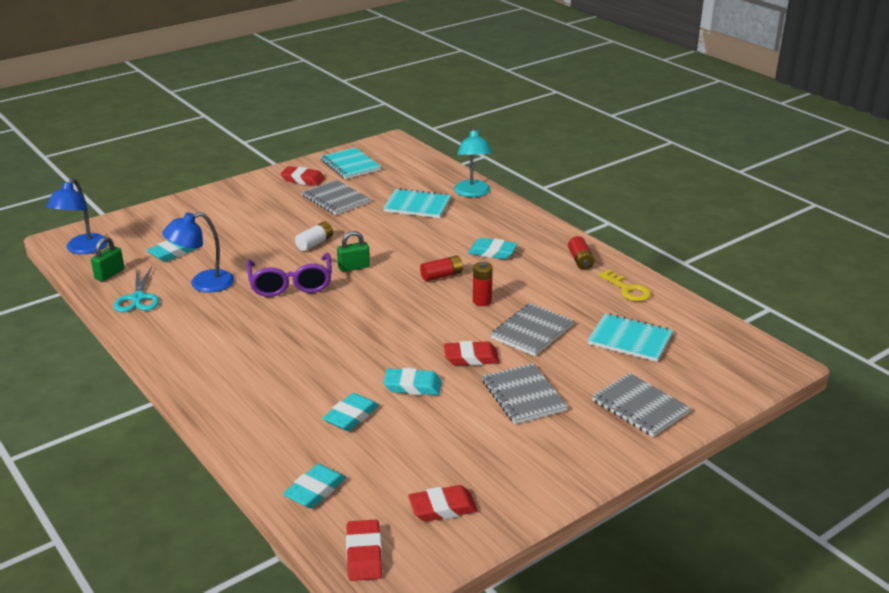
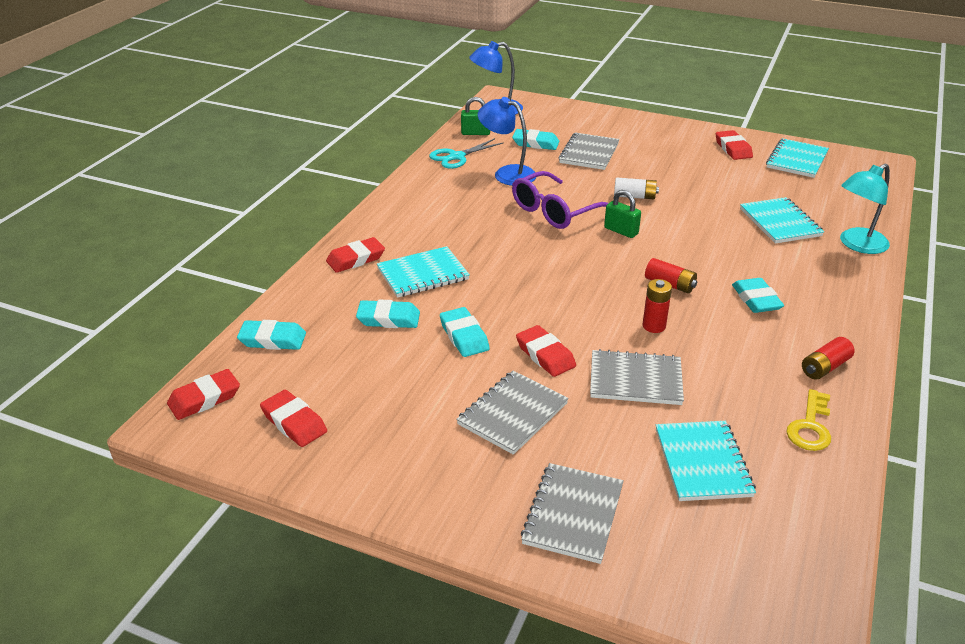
camera: 60 degrees right, 5 degrees up
(240, 407) = (356, 259): none -> red eraser
(306, 378) = (423, 274): none -> turquoise notebook
(335, 199) = (724, 177): grey notebook -> grey notebook (589, 153)

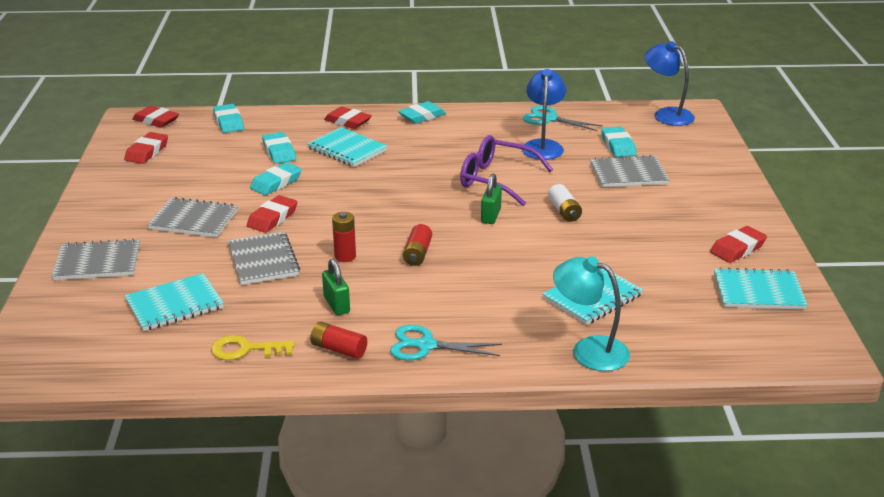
camera: 65 degrees right, 5 degrees down
(475, 133) = (605, 116): green padlock -> green padlock (336, 304)
(756, 299) = (426, 301): turquoise eraser -> turquoise eraser (422, 116)
(831, 318) = (426, 346): none -> turquoise scissors

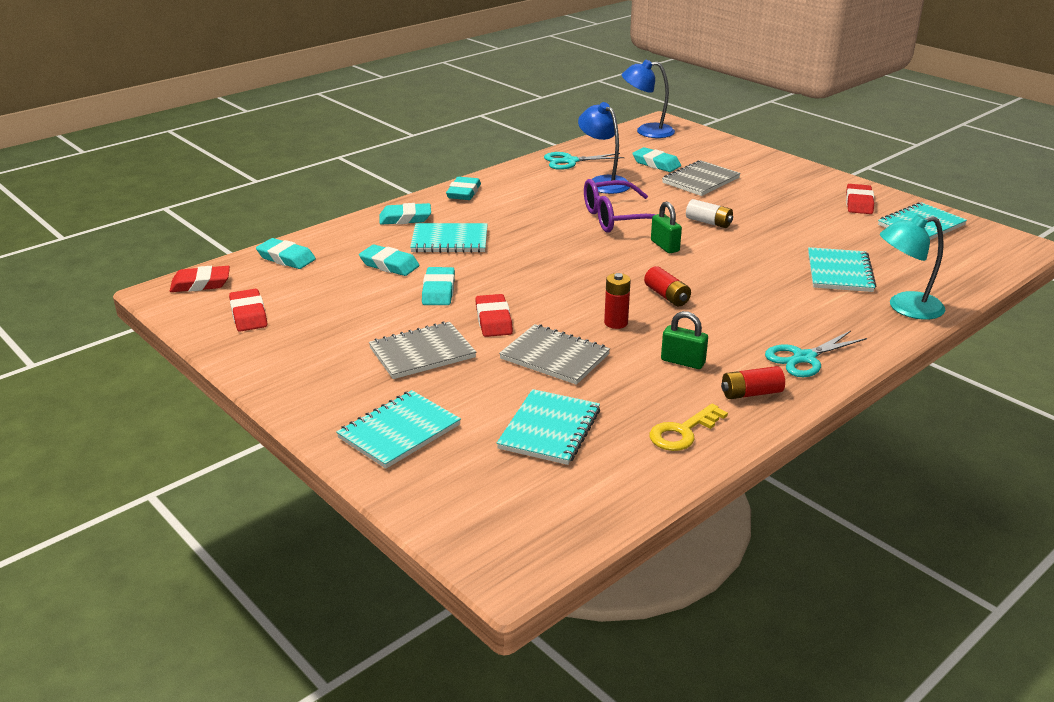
camera: 40 degrees left, 0 degrees up
(97, 262) = (399, 431): grey notebook -> turquoise notebook
(348, 121) = (405, 218): red eraser -> turquoise eraser

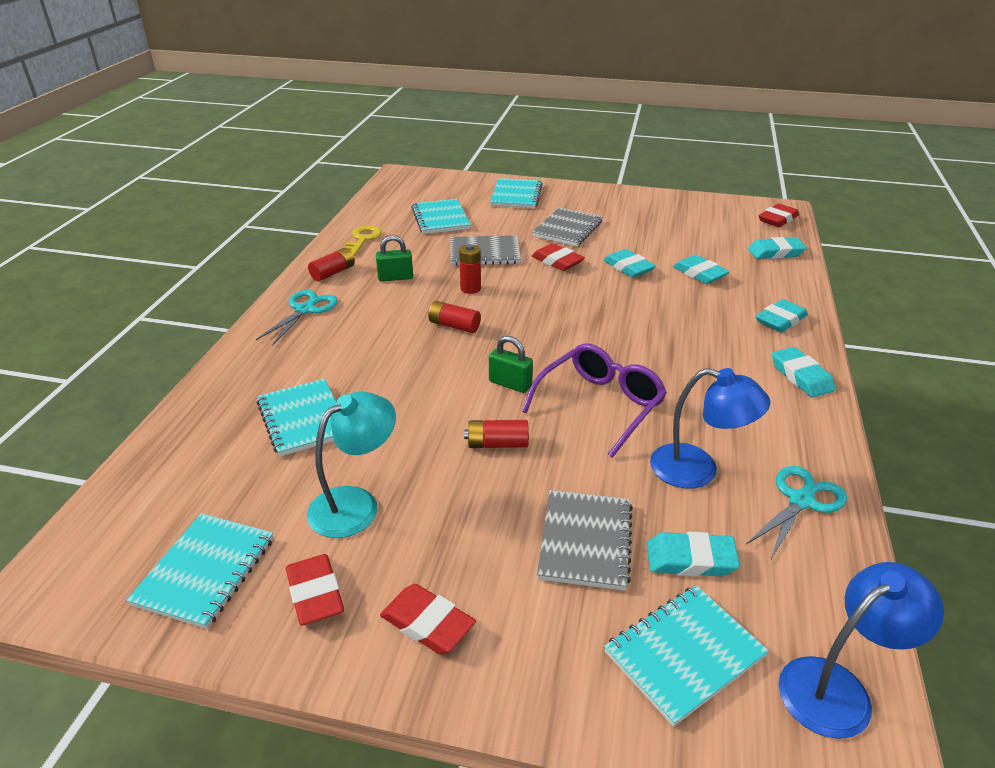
camera: 145 degrees right, 5 degrees up
(248, 315) = (706, 214): red eraser -> red eraser (427, 623)
(389, 265) = (699, 274): turquoise eraser -> turquoise eraser turned 60 degrees clockwise
(449, 240) = (701, 312): turquoise notebook -> turquoise notebook (684, 654)
(708, 222) = (497, 444): white battery -> red battery
(905, 307) = (222, 394): turquoise lamp -> turquoise lamp (355, 504)

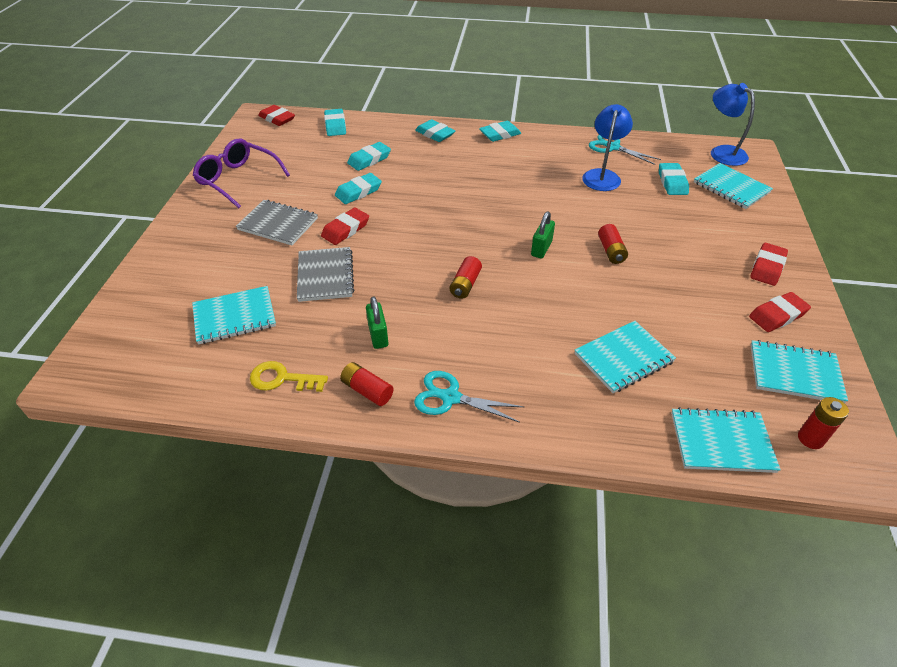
camera: 95 degrees left, 10 degrees up
(355, 504) = (698, 310): turquoise lamp -> none
(470, 288) = (399, 280): red battery -> red battery (810, 439)
(516, 195) = (184, 261): turquoise notebook -> turquoise notebook (721, 442)
(585, 541) = (678, 215): grey notebook -> none
(599, 405) = (554, 209): purple glasses -> purple glasses (238, 180)

